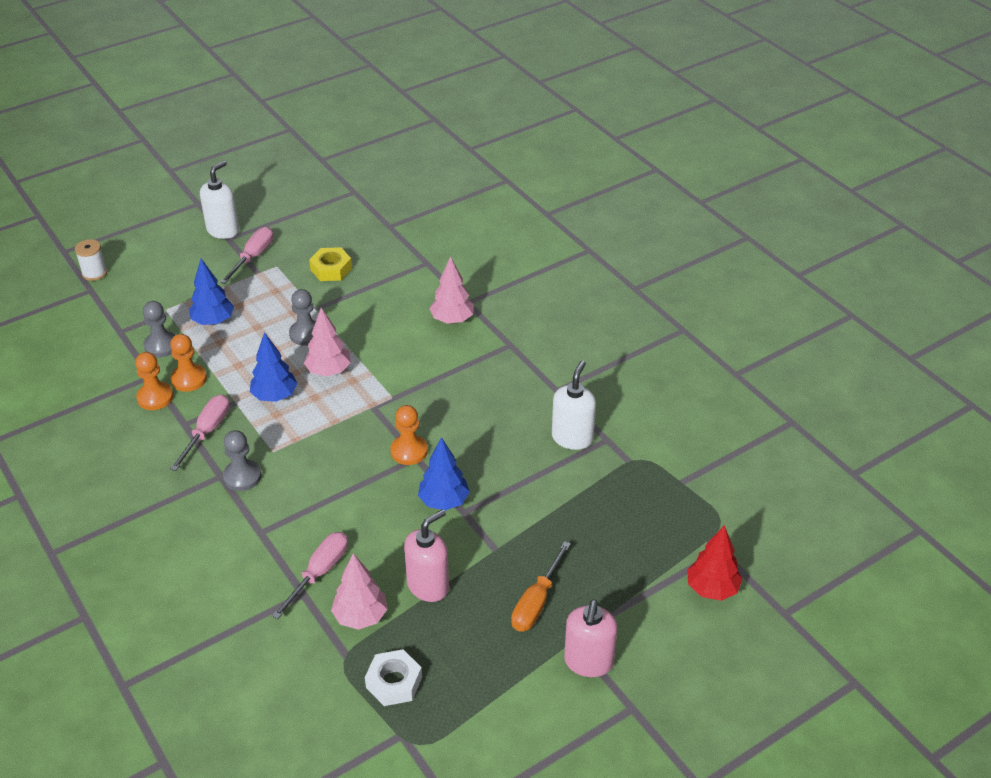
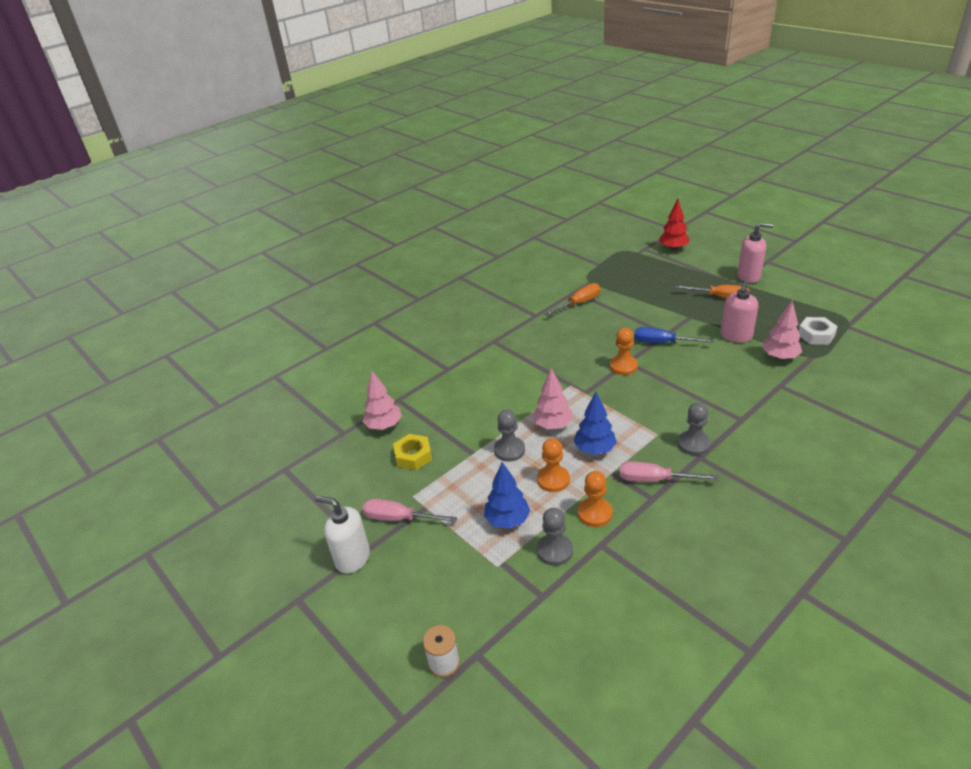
camera: 95 degrees left, 5 degrees down
(155, 397) = (628, 531): orange pawn -> orange pawn (553, 480)
(319, 572) = (757, 382): pink screwdriver -> none
(428, 586) = (736, 336): pink soap dispenser -> pink soap dispenser turned 105 degrees counterclockwise
(444, 501) = (662, 343): blue tree -> blue screwdriver
(452, 320) = (471, 372): pink tree -> pink tree (384, 426)
(572, 438) = (579, 303): white soap dispenser -> orange screwdriver

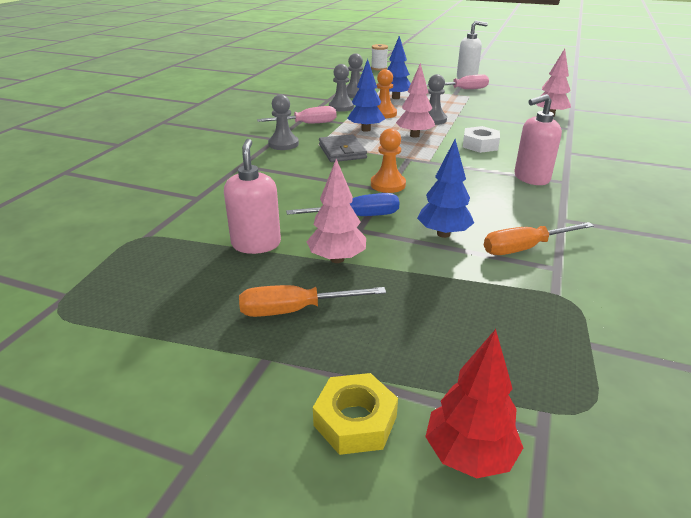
camera: 150 degrees right, 5 degrees down
(413, 456) = (499, 108): yellow nut -> yellow nut (355, 421)
(579, 303) = (524, 248): orange screwdriver -> orange screwdriver turned 45 degrees clockwise
(594, 513) = (341, 107): orange pawn -> grey pawn
(616, 320) = (443, 234): none -> blue tree
(638, 417) = (342, 151): none -> grey wallet
(749, 276) = (242, 384): pink soap dispenser -> pink soap dispenser (531, 178)
(779, 357) = (193, 227): pink tree -> pink tree (337, 259)
(816, 335) = (128, 269): white nut -> white nut (480, 145)

